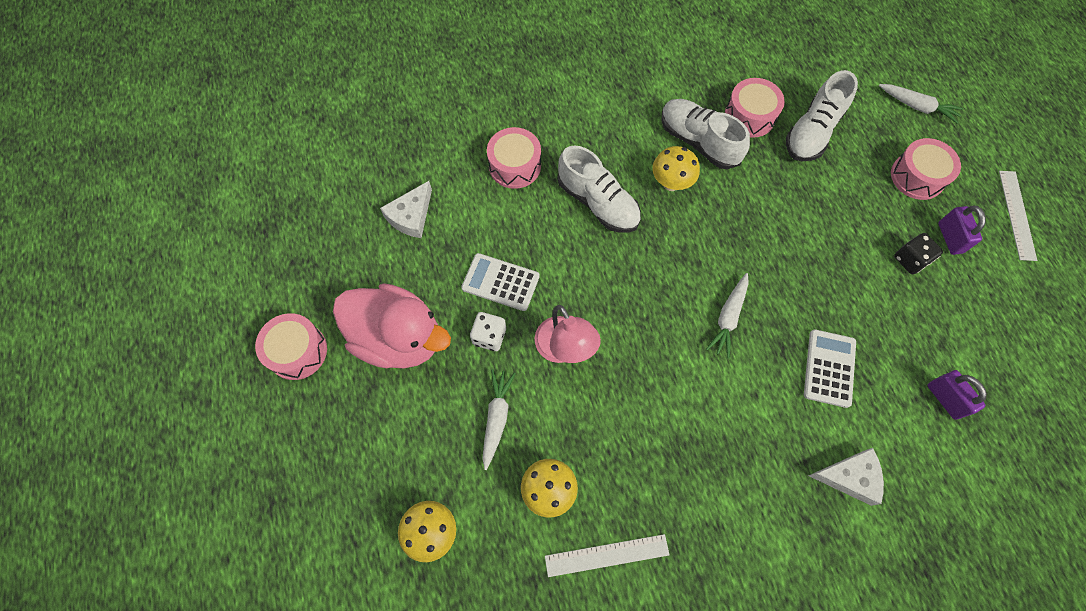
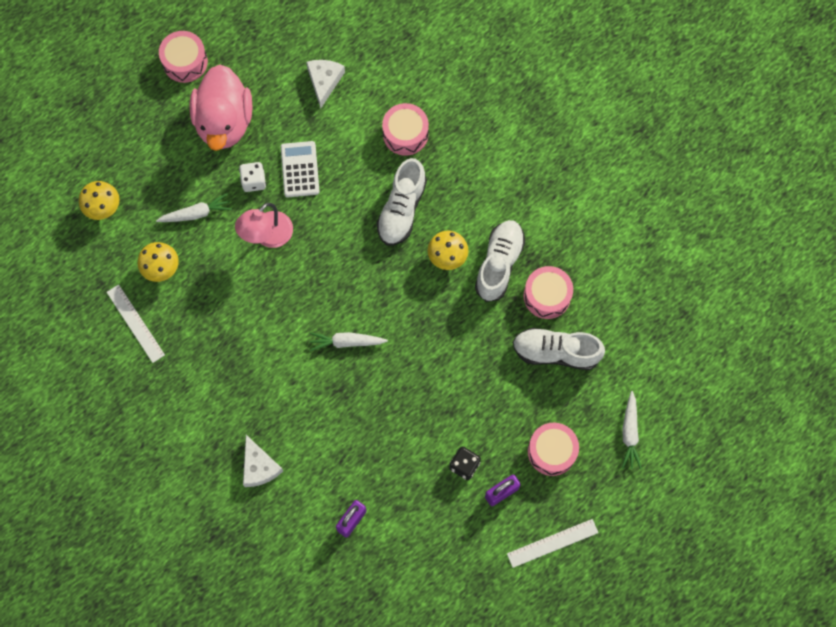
camera: 65 degrees right, 5 degrees up
(411, 216) = (324, 81): white cheese -> white cheese turned 90 degrees clockwise
(829, 368) = (338, 429): white calculator -> none

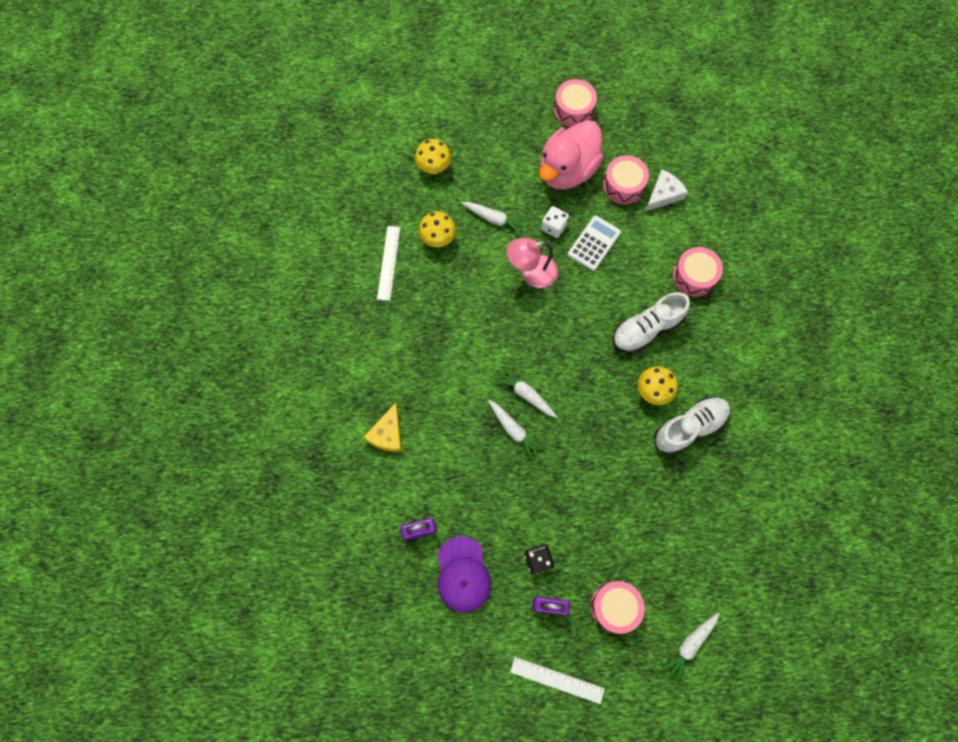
camera: 40 degrees right, 0 degrees up
(259, 466) = (387, 433): white cheese -> yellow cheese
(361, 379) = (514, 430): none -> white carrot
(415, 526) = (463, 574): none -> purple cap
(547, 296) = (708, 481): pink drum -> pink drum (623, 185)
(556, 352) = (680, 531): white shoe -> none

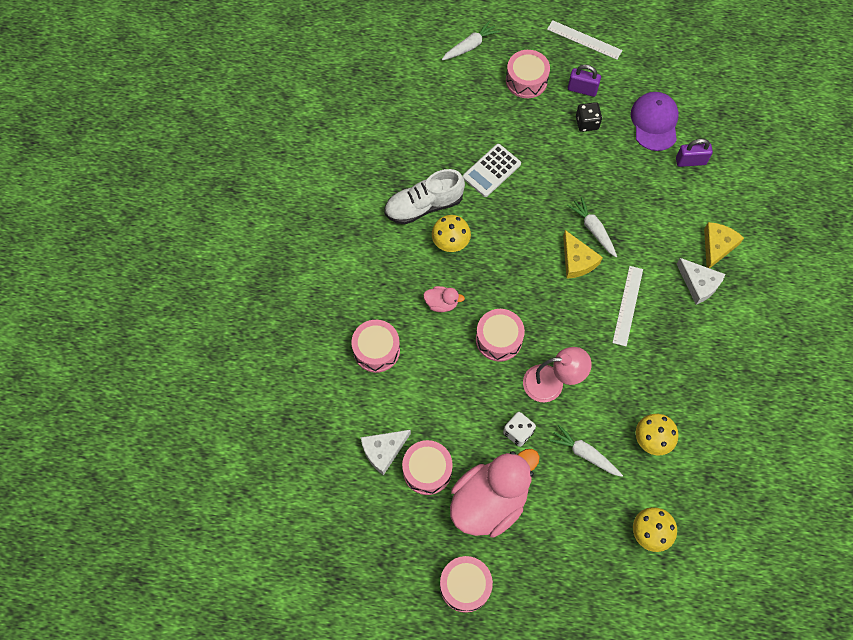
camera: 170 degrees left, 5 degrees down
(389, 263) = (709, 421): white ruler -> white ruler (627, 305)
(404, 390) = (699, 284): none -> white cheese
(525, 394) = (577, 260): white carrot -> yellow cheese
(586, 304) = (498, 339): none -> pink drum
(594, 243) = (476, 405): white calculator -> white calculator (491, 170)
(646, 329) = (441, 303): white shoe -> pink duck

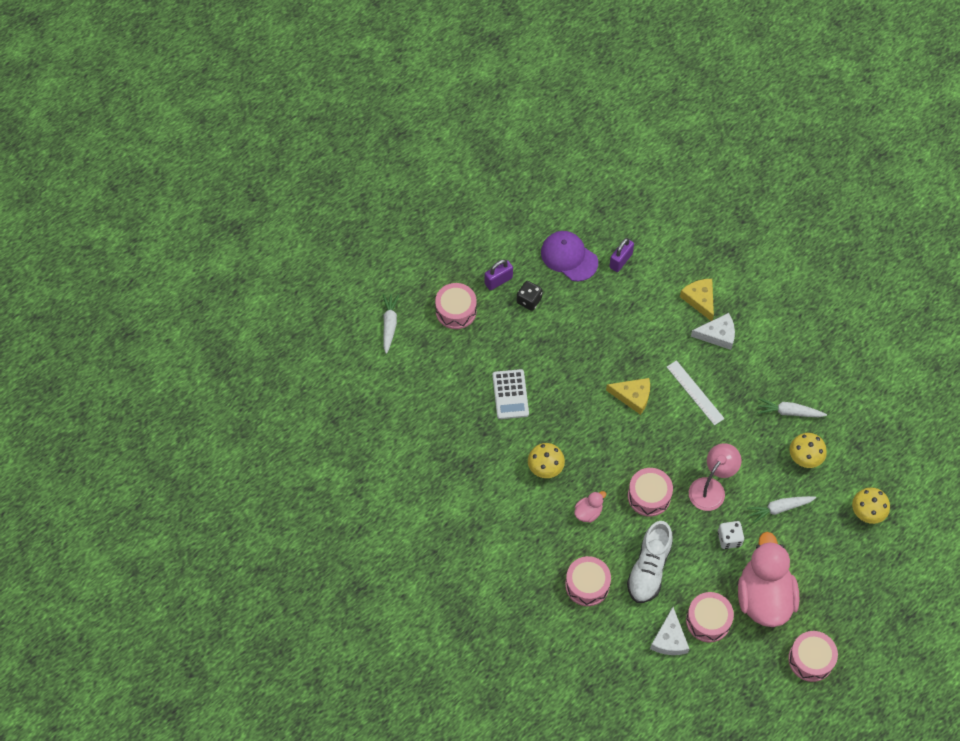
camera: 50 degrees left, 5 degrees down
(424, 206) = (498, 463): white shoe -> white shoe (649, 569)
(584, 40) = (458, 245): white ruler -> none
(593, 229) = (618, 366): white carrot -> white carrot (789, 412)

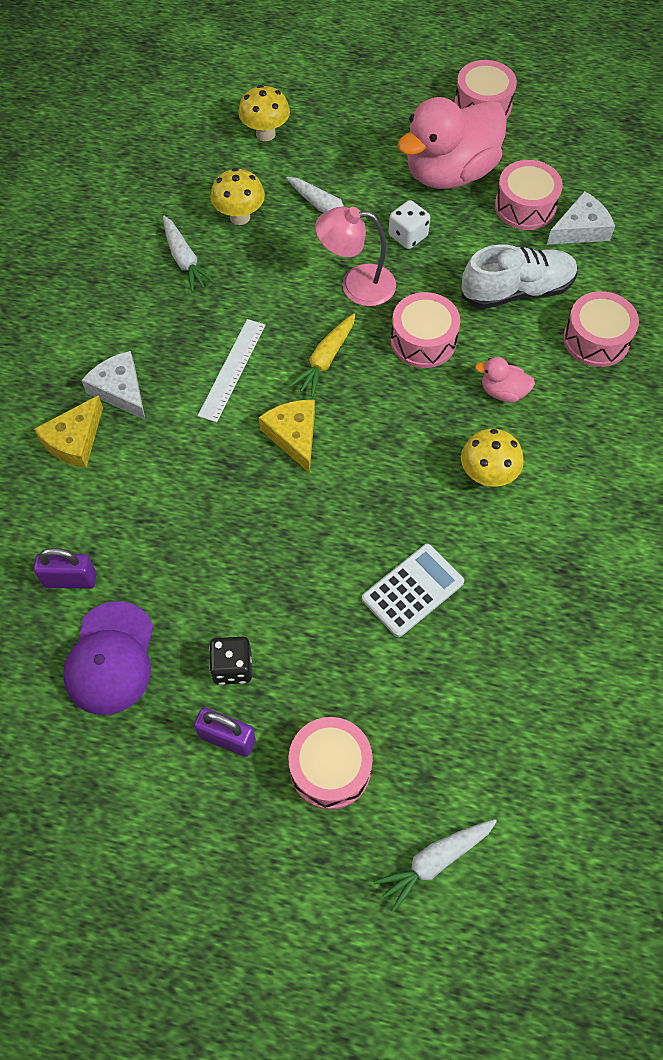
camera: 125 degrees left, 0 degrees up
(670, 440) = (325, 360): none -> yellow carrot

